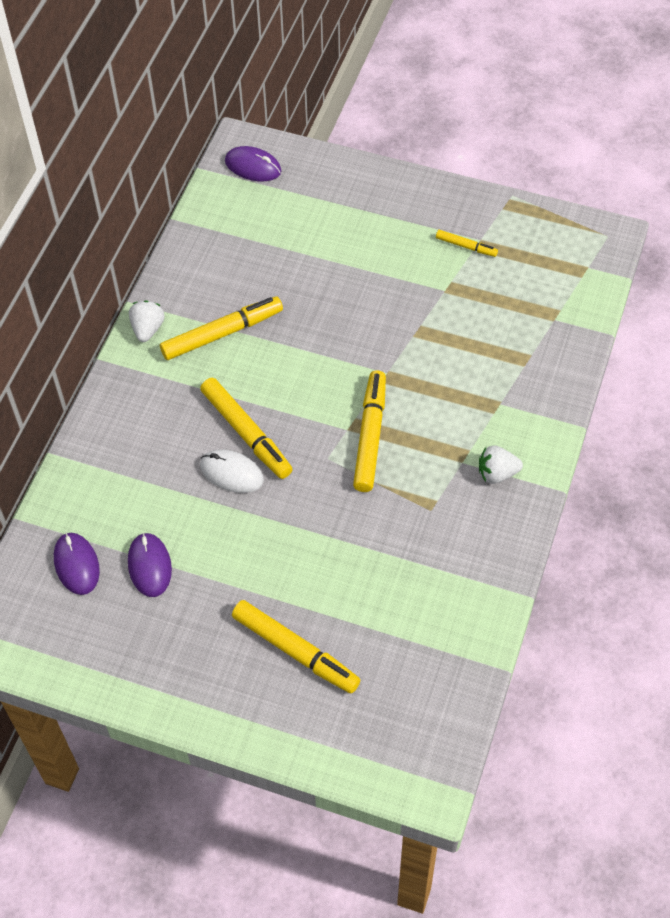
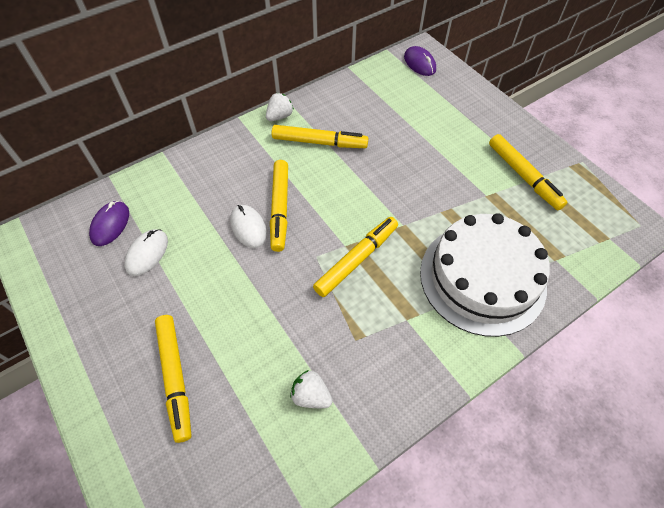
camera: 35 degrees right, 0 degrees up
(149, 566) = (147, 253): purple mouse -> white mouse
(466, 246) = (523, 176): yellow marker -> yellow marker, size x1.95
(497, 473) = (426, 345): white strawberry -> white strawberry (311, 395)
(501, 379) = (482, 278): none -> white cake

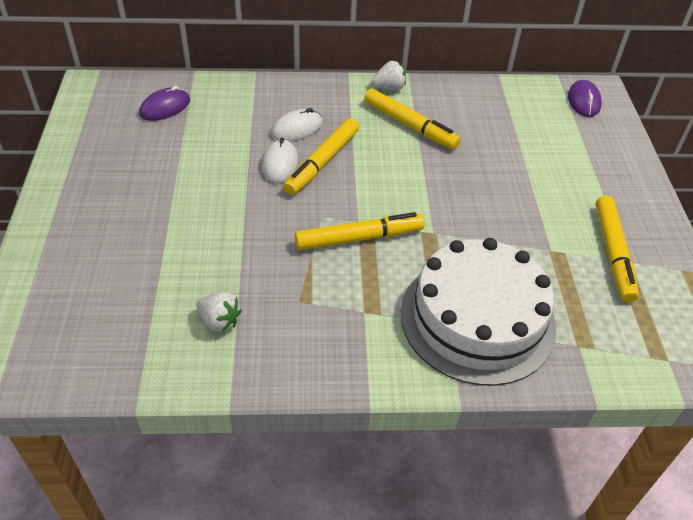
camera: 30 degrees right, 10 degrees down
(147, 253) = (176, 142): white mouse -> white mouse (297, 129)
(175, 378) = (120, 245): yellow marker -> none
(311, 395) = (220, 321): white strawberry -> white strawberry turned 150 degrees clockwise

